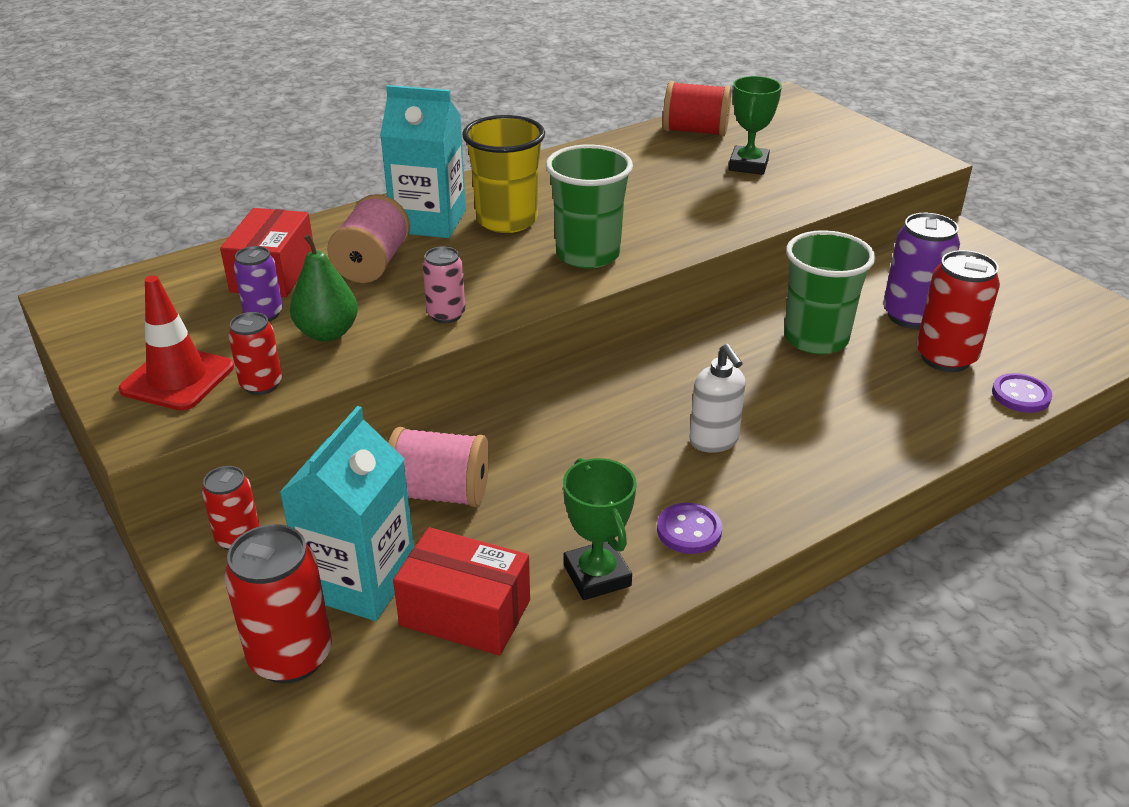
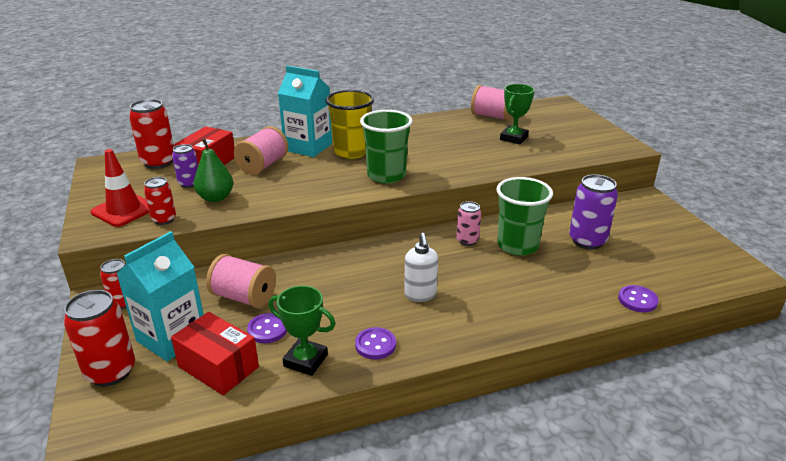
camera: 15 degrees right, 5 degrees down
(446, 315) = (286, 197): pink can -> pink can (467, 240)
(509, 538) = (267, 329): none -> purple button
(597, 575) = (305, 360): green trophy -> green trophy turned 60 degrees counterclockwise
(695, 131) = (492, 116): red spool -> pink spool
(945, 358) = (597, 269): red can -> red can (158, 162)

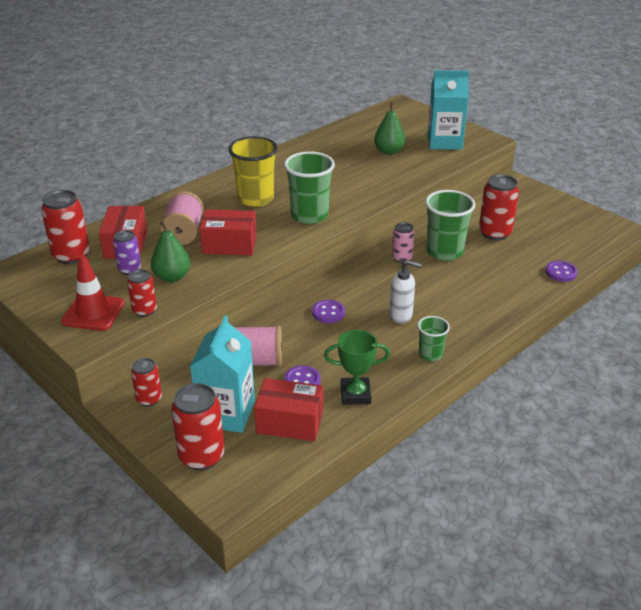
camera: 25 degrees left, 5 degrees up
(291, 183) = (229, 245): none -> red box
(308, 147) = (209, 203): turquoise carton -> turquoise carton (444, 142)
(375, 345) = (399, 365): purple button -> purple button (328, 313)
(418, 344) = (430, 354): none -> green cup
(420, 295) = (401, 315): white soap dispenser -> white soap dispenser turned 45 degrees counterclockwise
(492, 116) = (352, 132): pink spool -> none
(513, 138) = (389, 151): green trophy -> green pear
(587, 241) = (494, 233): purple can -> red can

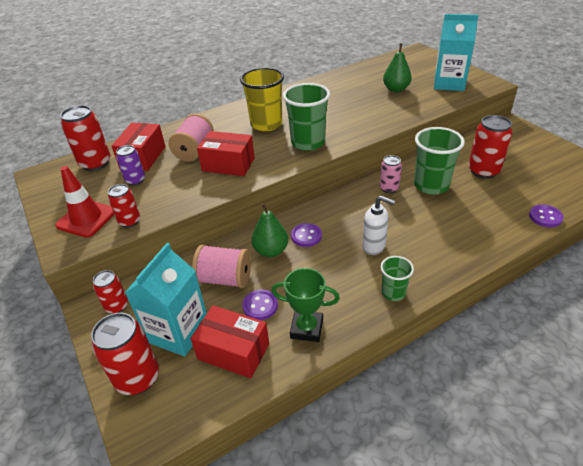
camera: 15 degrees right, 5 degrees up
(172, 277) = (167, 191): green pear -> green pear (271, 251)

